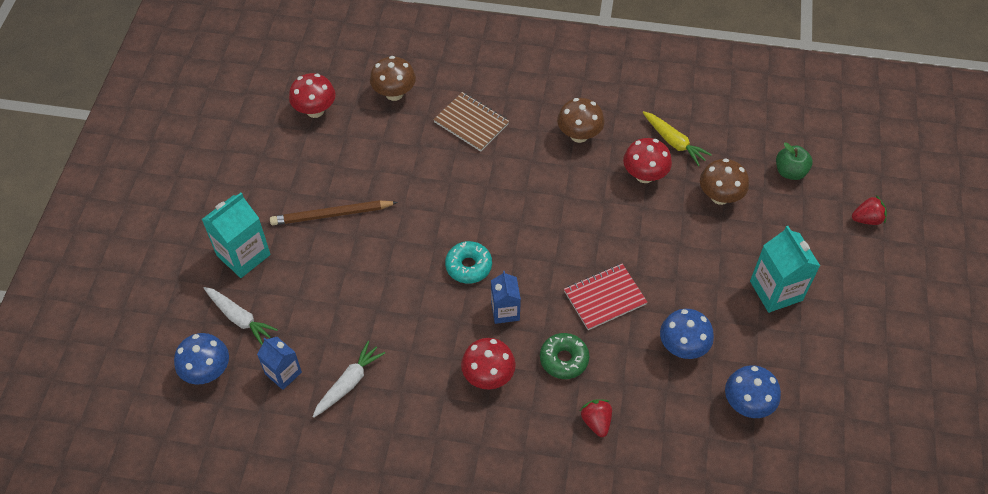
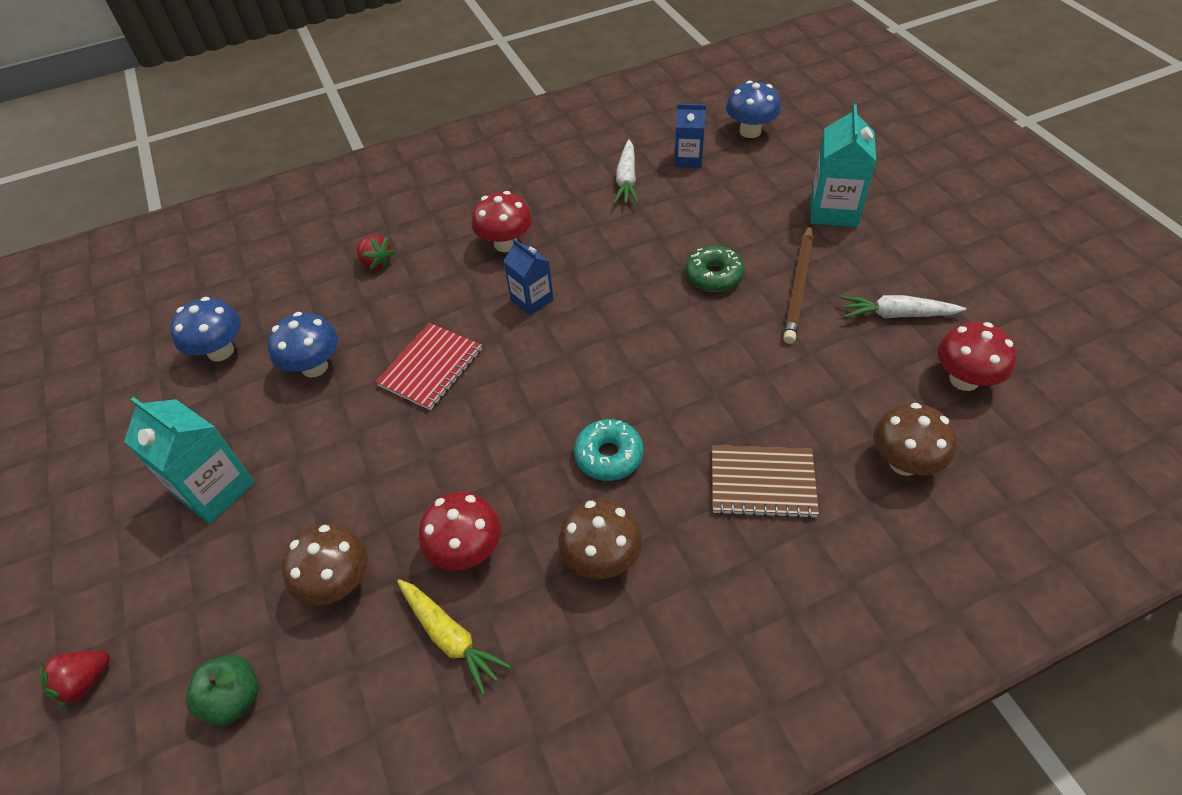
camera: 150 degrees right, 5 degrees down
(239, 318) = (772, 171): white carrot -> white carrot (897, 314)
(332, 214) = (798, 286): brown pencil -> brown pencil turned 150 degrees clockwise
(468, 266) = (606, 318): turquoise donut -> turquoise donut (609, 456)
(564, 359) = (440, 292): green donut -> green donut (714, 276)
(674, 142) = (450, 637): yellow carrot -> yellow carrot turned 150 degrees counterclockwise

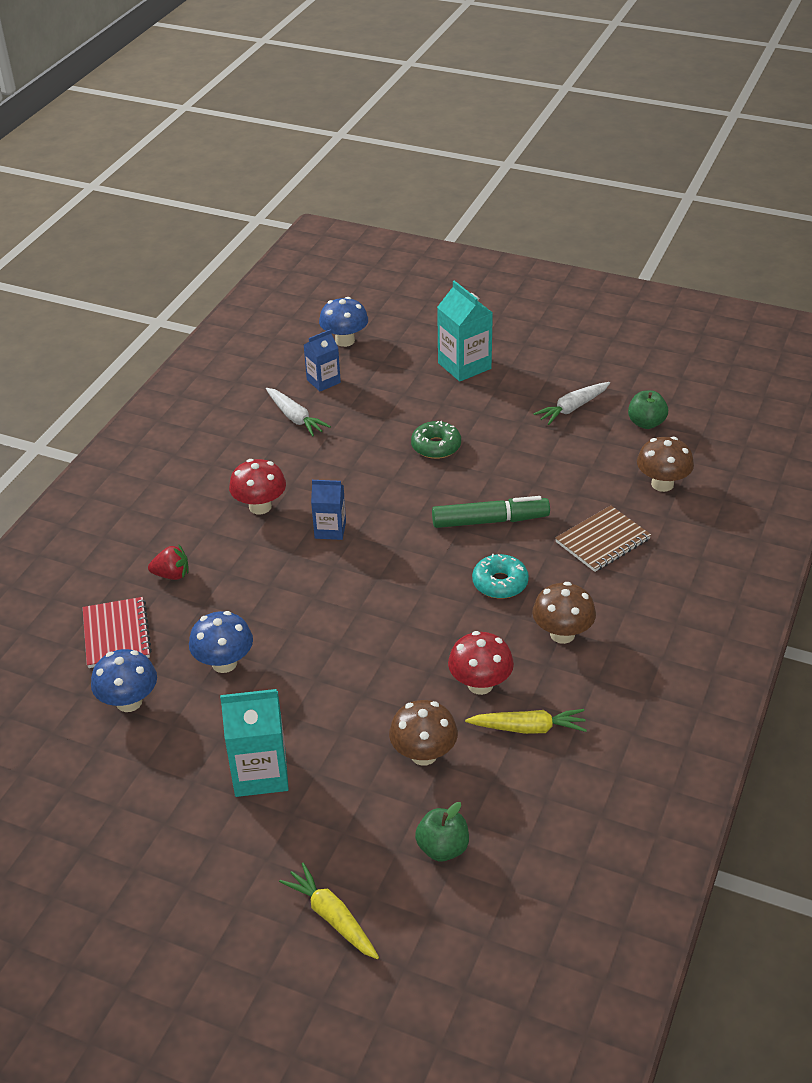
camera: 45 degrees left, 10 degrees down
(85, 682) = (332, 917): red strawberry -> yellow carrot
(431, 368) = (315, 610): red notebook -> red notebook (116, 634)
(676, 383) = (490, 521): none -> green marker
(798, 286) = (496, 423): brown pencil -> none
(964, 379) = (646, 423): red mushroom -> green apple

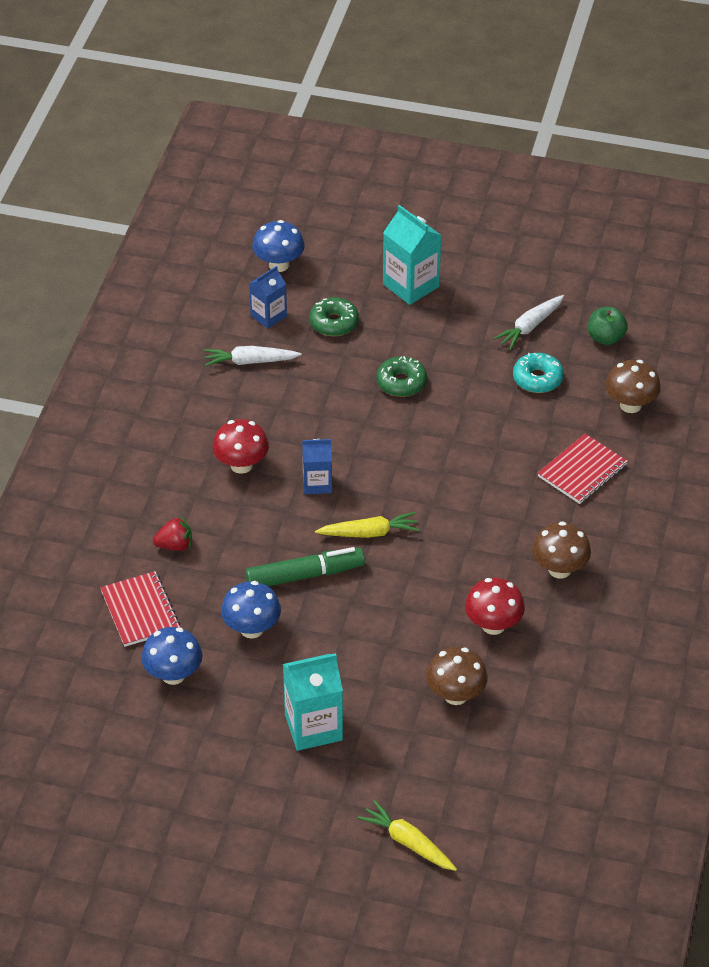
camera: 10 degrees left, 5 degrees up
(295, 418) = (250, 361): white carrot -> white carrot turned 135 degrees clockwise
(383, 391) = (334, 323): none -> green donut
(442, 848) = (489, 775): green apple -> none
(490, 521) = (471, 460): green marker -> green marker (305, 575)
(500, 583) = (492, 524): turquoise donut -> turquoise donut (537, 379)
(528, 728) = (544, 661): yellow carrot -> yellow carrot (369, 533)
(602, 541) = (582, 471): brown notebook -> red notebook

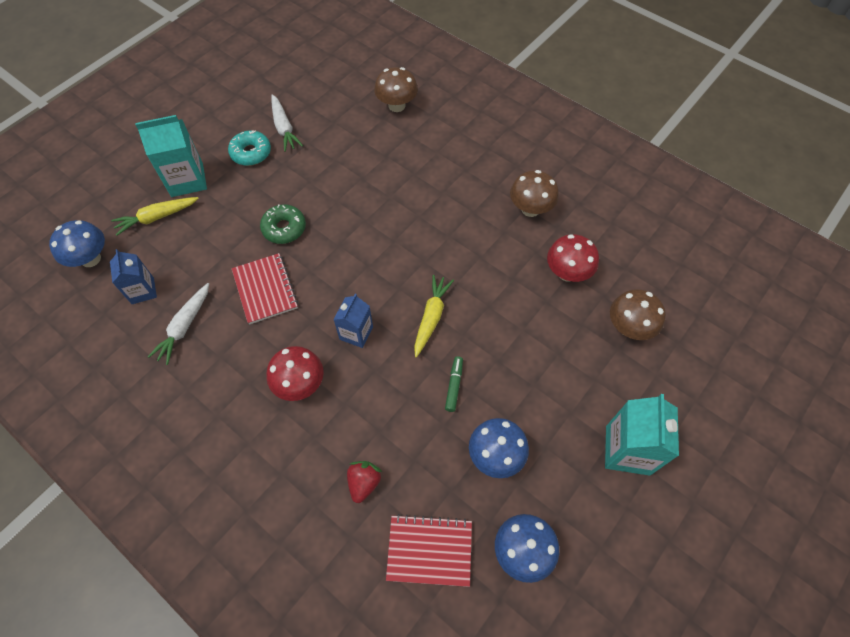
camera: 65 degrees left, 15 degrees up
(305, 575) = (454, 385): green marker -> green marker, size x0.51
(334, 323) = (187, 247): green donut -> none
(408, 842) = (774, 427): yellow carrot -> yellow carrot (157, 217)
(537, 379) = (338, 145): turquoise donut -> turquoise donut (251, 153)
(582, 471) = (442, 157): red notebook -> red notebook (265, 289)
(606, 338) = (325, 92): green apple -> none

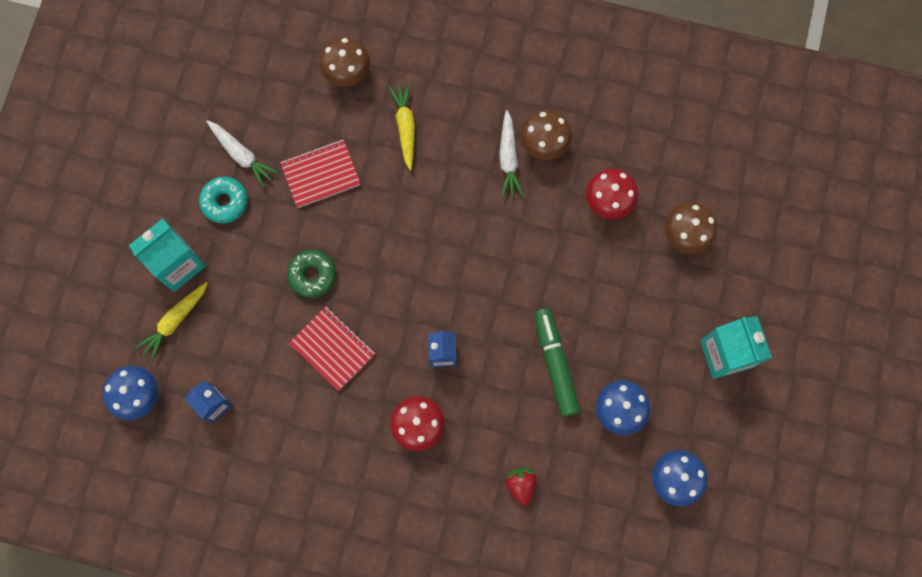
camera: 25 degrees left, 15 degrees up
(184, 327) = (279, 421): white carrot -> white carrot (508, 158)
(429, 550) = (601, 513): red notebook -> red notebook (321, 174)
(431, 317) = (503, 306): yellow carrot -> yellow carrot (405, 127)
(454, 385) = (555, 363): green marker -> green marker, size x1.96

